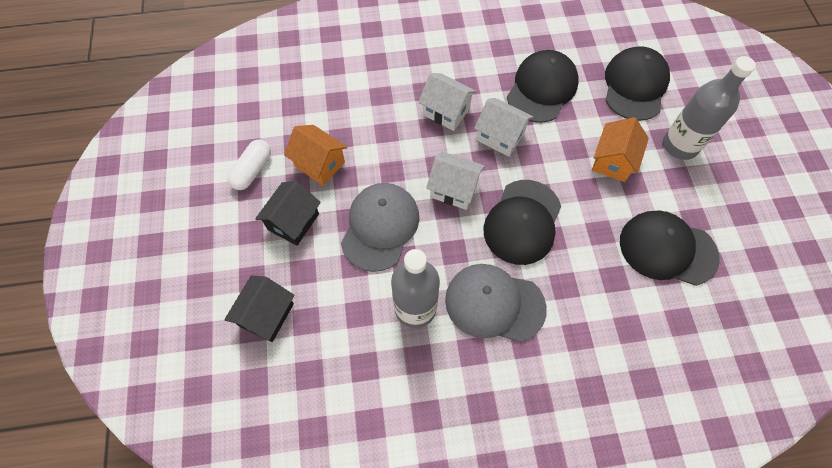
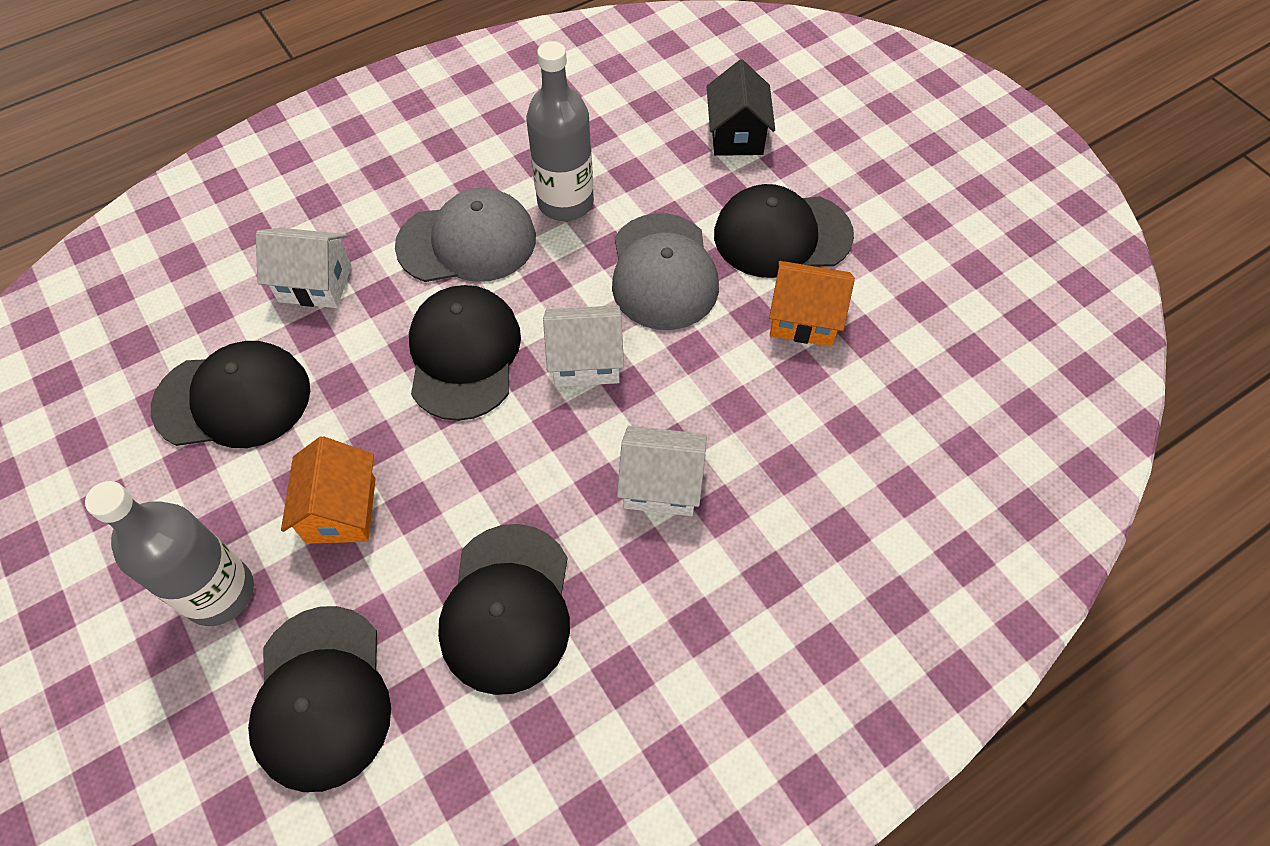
camera: 155 degrees right, 5 degrees down
(252, 170) = (889, 274): white capsule -> none
(293, 222) = (782, 235): black house -> black cap
(500, 136) = (549, 476): white house -> white house (315, 284)

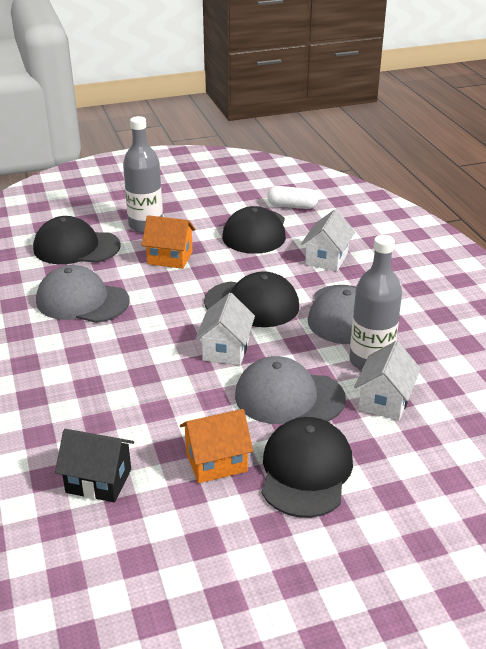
camera: 105 degrees right, 25 degrees down
(132, 361) = (292, 206): none -> white capsule
(507, 608) = (82, 301): black cap -> grey cap
(661, 484) = (120, 365): white house -> white house (384, 401)
(736, 135) = (431, 470): black house -> black house (98, 481)
(803, 319) = (216, 462): orange house -> orange house turned 45 degrees clockwise

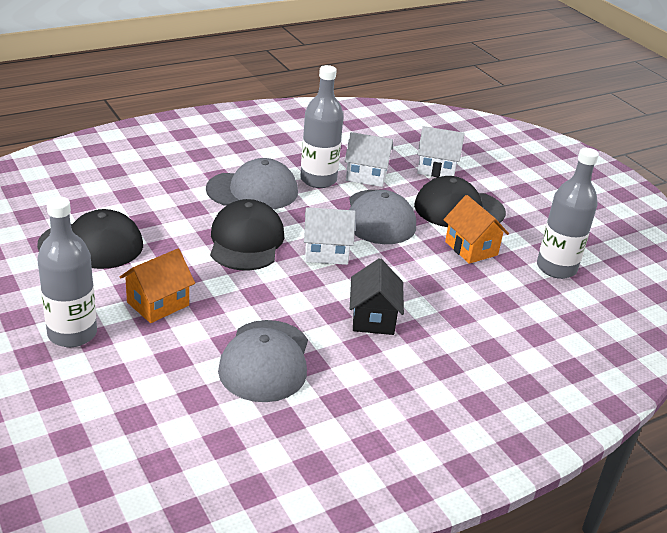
camera: 105 degrees left, 0 degrees up
(76, 247) = (136, 390): black cap -> none
(98, 481) = (523, 304): black house -> black house (373, 318)
(160, 536) = (556, 268): none -> grey bottle
(170, 258) = (158, 304): orange house -> orange house turned 45 degrees clockwise
(292, 206) = (27, 221): white capsule -> none
(326, 258) = (151, 199): white house -> white house (436, 169)

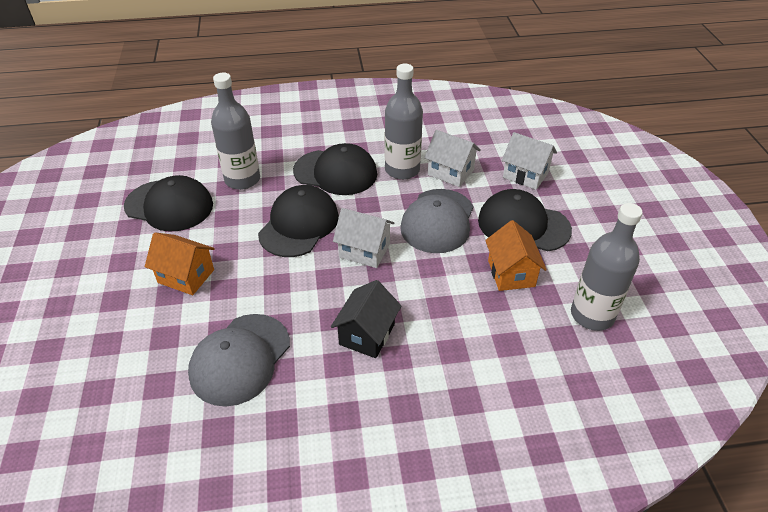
camera: 25 degrees right, 10 degrees up
(72, 334) = (101, 292): grey bottle -> grey bottle (242, 179)
(158, 304) = (186, 276): orange house -> orange house turned 45 degrees clockwise
(253, 190) = (335, 172): grey cap -> black cap

